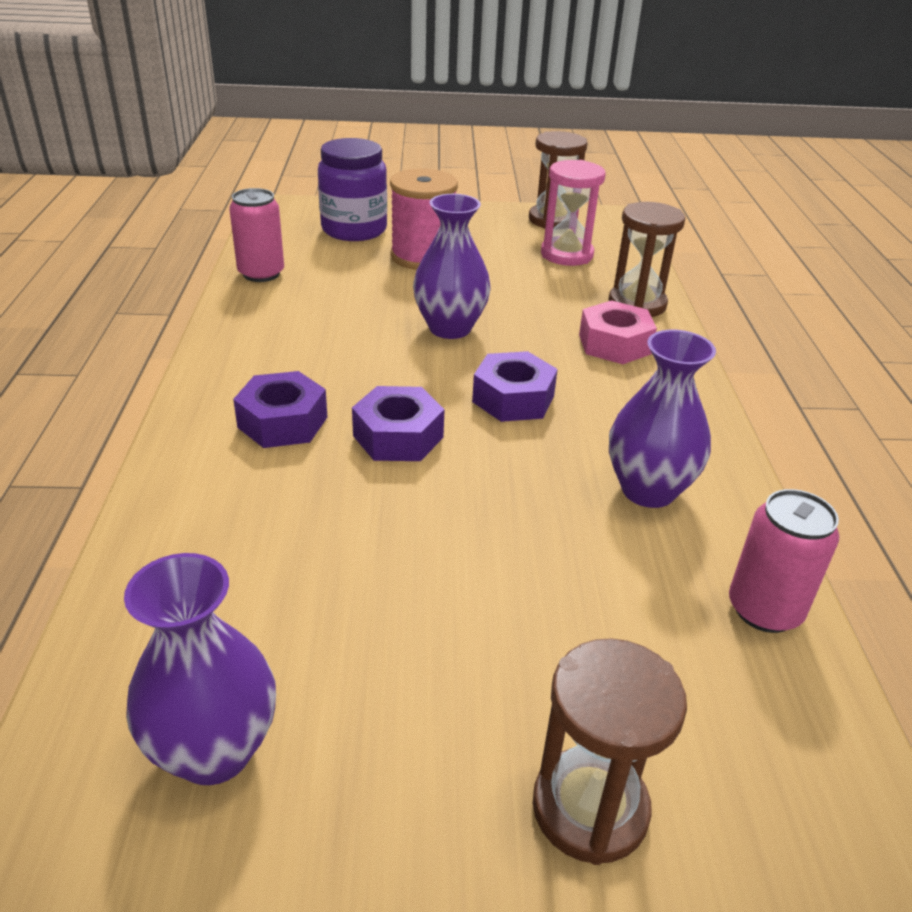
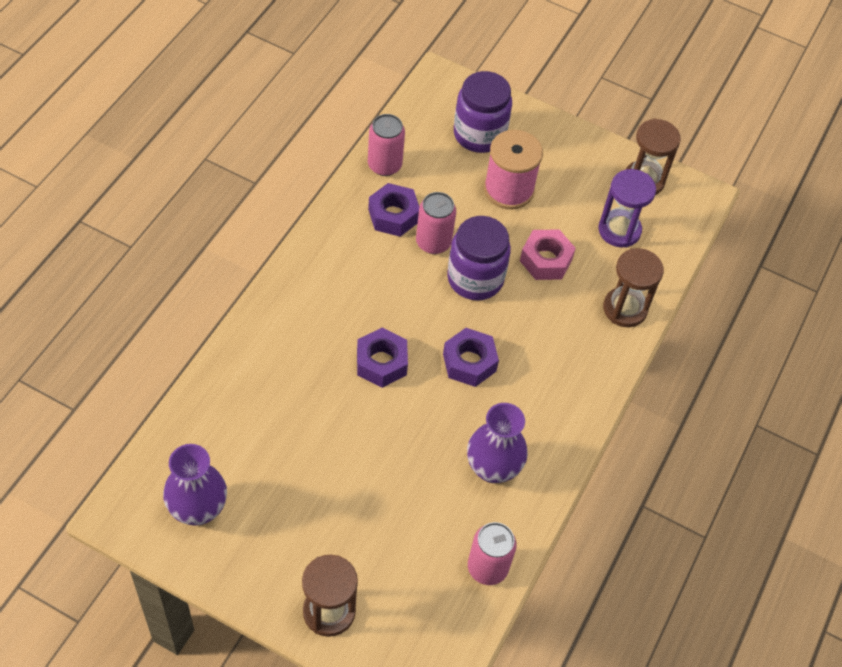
camera: 25 degrees right, 20 degrees up
(283, 422) = (324, 321): purple nut -> purple nut (393, 215)
(372, 314) = (433, 242): none -> pink can
(450, 328) = (475, 278): purple vase -> purple jar
(566, 255) = (619, 230): pink hourglass -> purple hourglass
(614, 344) = (574, 342): pink nut -> pink nut (545, 260)

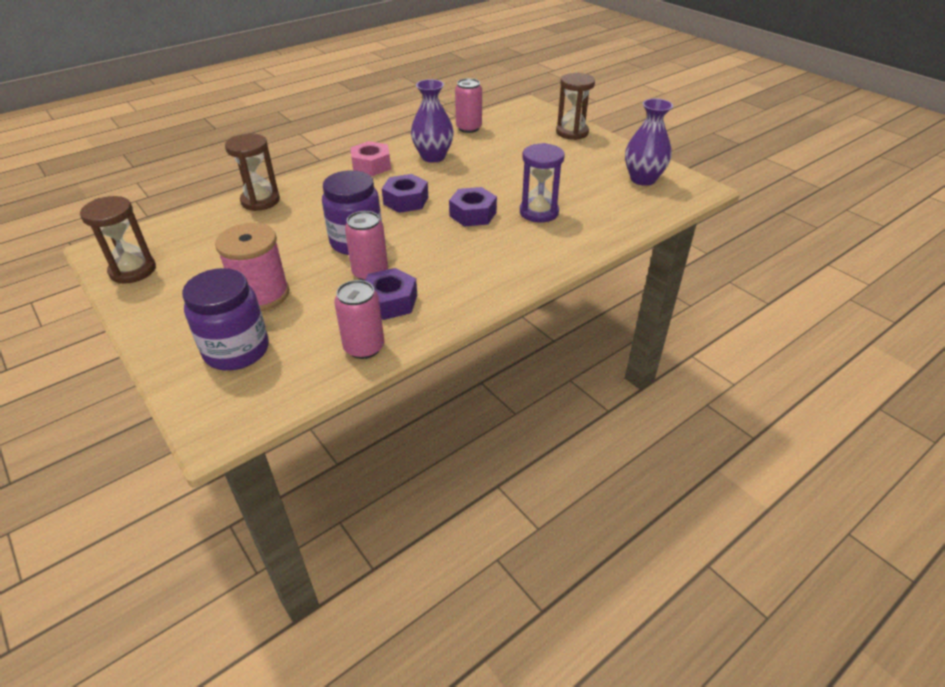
camera: 150 degrees left, 15 degrees down
(545, 260) = (286, 239): pink nut -> pink nut (371, 165)
(619, 230) = (202, 243): purple hourglass -> purple hourglass (539, 212)

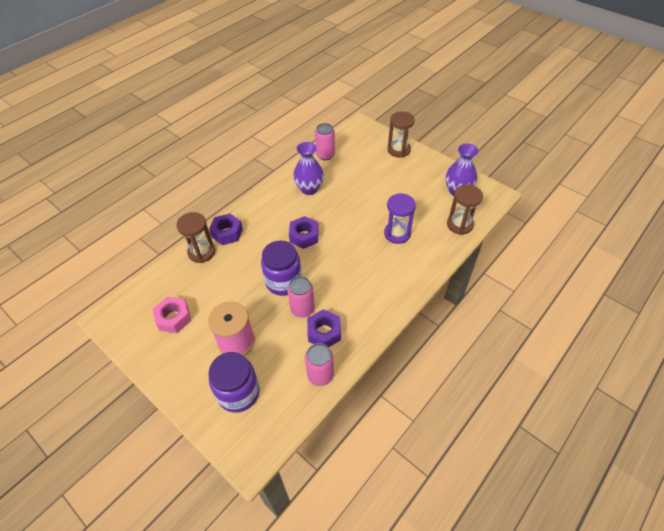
camera: 10 degrees left, 10 degrees up
(133, 270) = (137, 334): brown hourglass -> brown hourglass (460, 225)
(371, 165) = (268, 204): pink nut -> pink nut (174, 318)
(473, 214) = (353, 242): purple nut -> purple nut (227, 233)

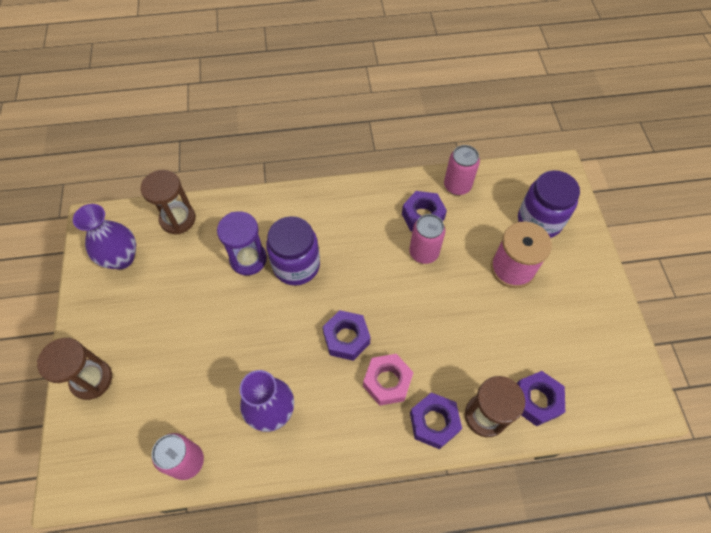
camera: 140 degrees left, 10 degrees up
(174, 318) = (565, 343): pink nut -> pink nut (387, 382)
(177, 276) = (536, 400): none -> purple nut
(283, 282) = (418, 297): purple jar -> purple jar (296, 265)

